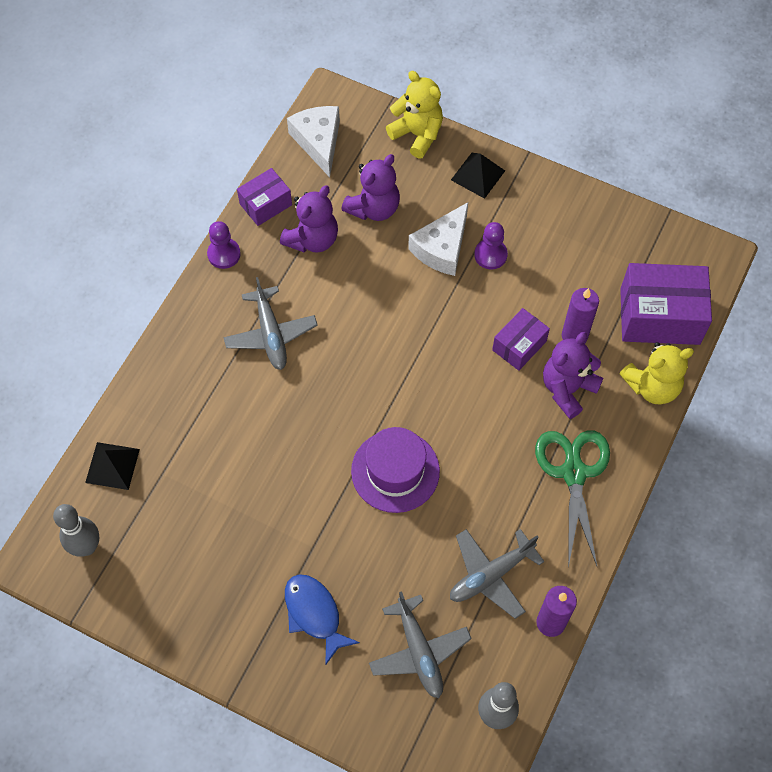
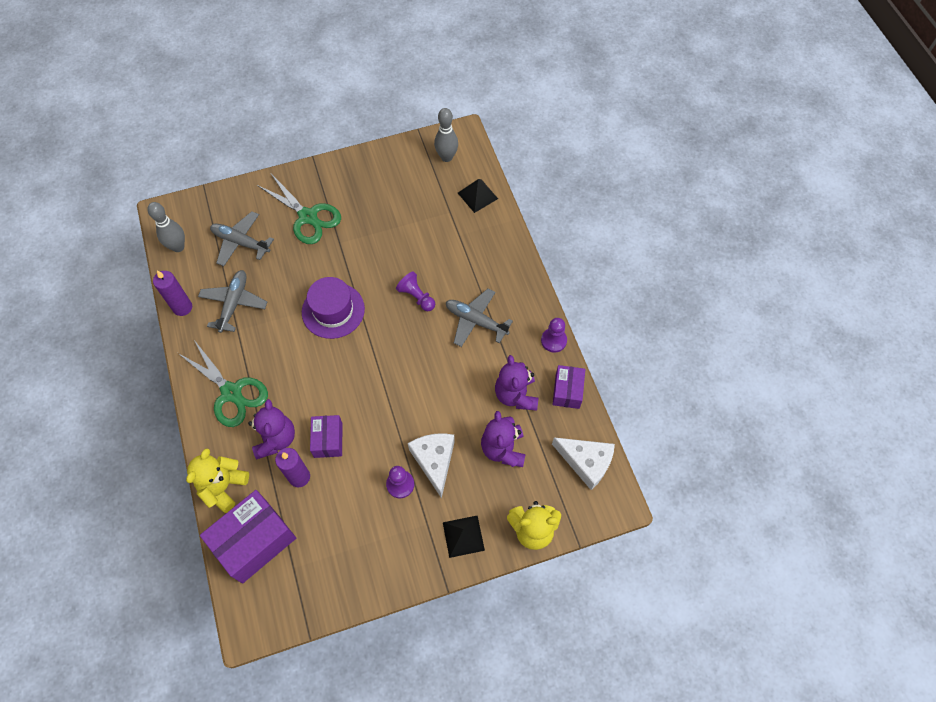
camera: 135 degrees right, 0 degrees up
(299, 409) = (416, 297): none -> purple pawn
(314, 614) = (308, 217): blue fish -> green scissors

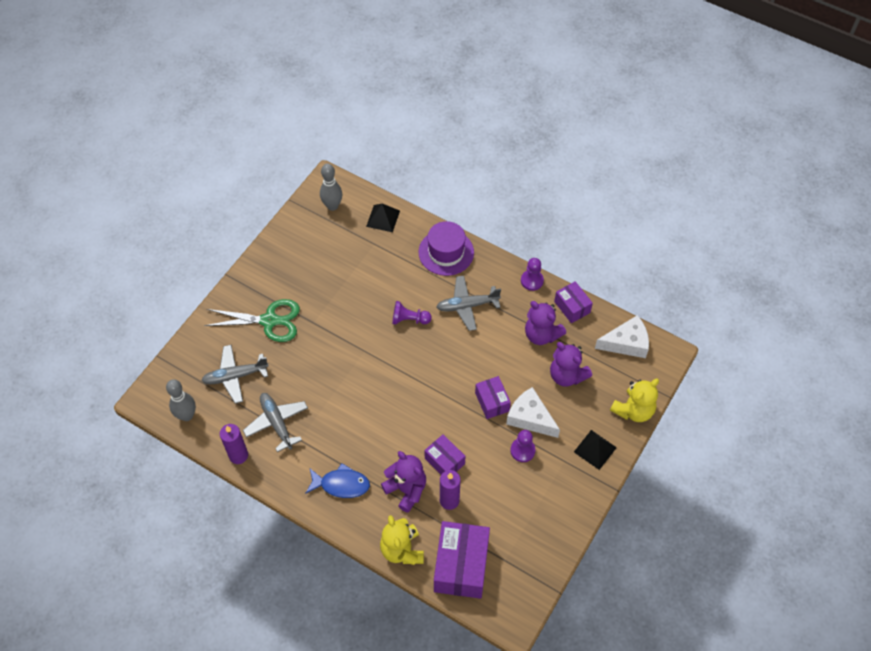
camera: 40 degrees left, 5 degrees down
(231, 393) = (341, 484): green scissors -> blue fish
(333, 310) = (358, 373): purple hat -> purple hat (446, 252)
(416, 421) = (492, 402): none -> purple box

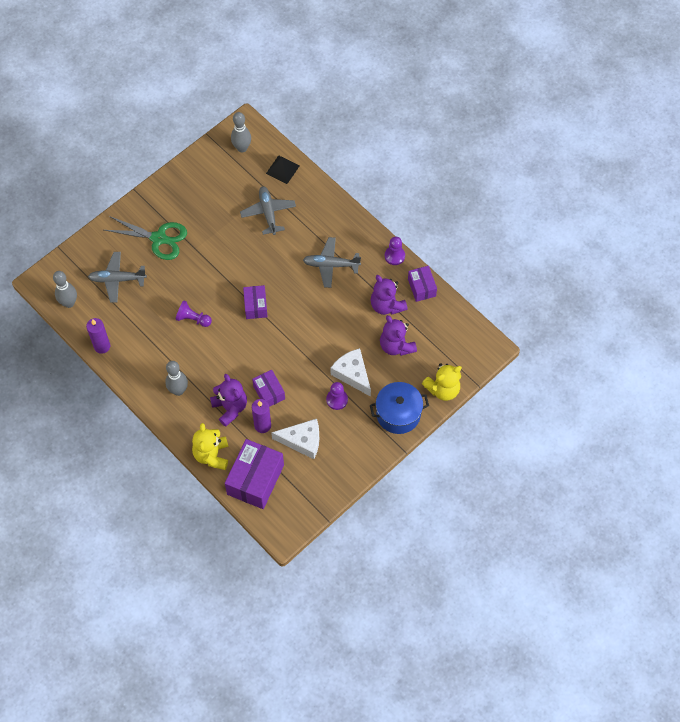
camera: 15 degrees right, 5 degrees up
(277, 423) = (140, 327): grey plane -> grey plane (268, 213)
(341, 484) = (178, 390): blue fish -> grey bowling pin
(409, 319) = (277, 265): purple pawn -> purple pawn (193, 319)
(446, 252) = (328, 213): purple hat -> none
(492, 402) = (325, 353): purple box -> purple box (255, 306)
(595, 449) = (398, 414): black pyramid -> blue pot
(626, 343) = (458, 330): white cheese -> white cheese (302, 441)

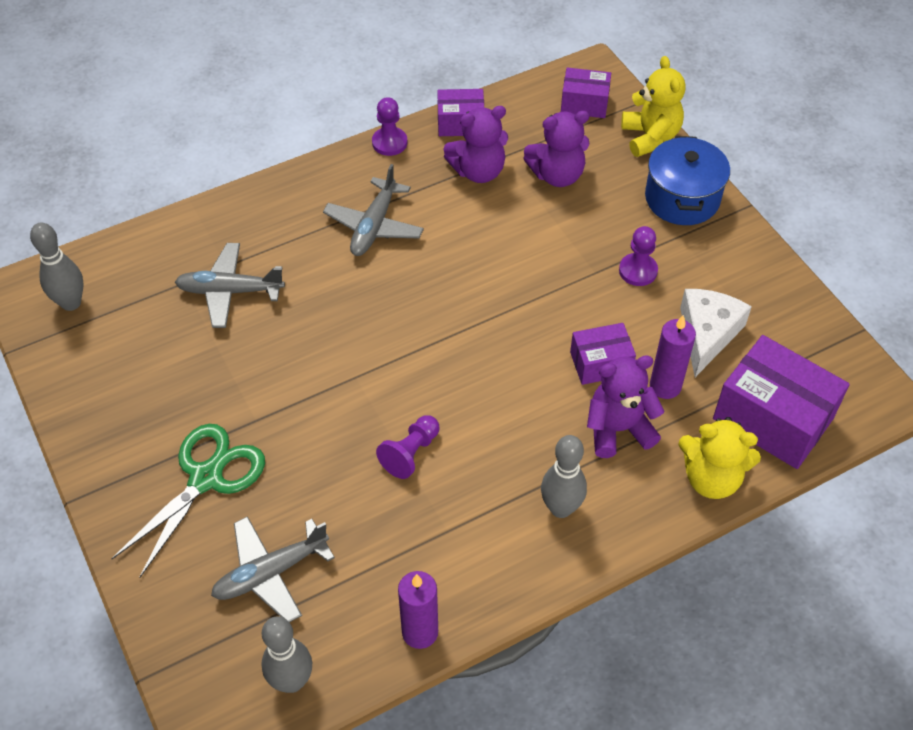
camera: 75 degrees left, 10 degrees down
(117, 279) = (271, 573): grey plane -> grey plane turned 45 degrees clockwise
(255, 306) = (417, 348): purple box -> purple box (584, 104)
(282, 169) = (149, 253): black pyramid -> none
(352, 374) = (594, 240): white cheese -> none

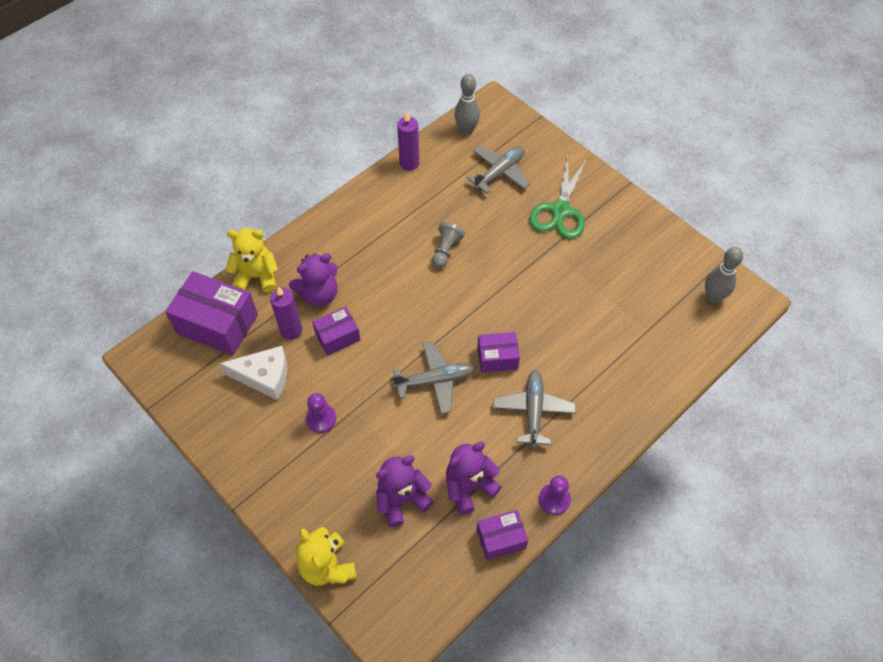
camera: 165 degrees right, 5 degrees up
(230, 291) = (612, 331): grey plane -> grey plane (435, 381)
(410, 453) = (446, 250): purple pawn -> grey pawn
(561, 508) = (347, 239): grey bowling pin -> none
(584, 104) = (394, 594): purple box -> purple box (497, 358)
(682, 198) = (292, 500): blue pot -> none
(707, 334) = (264, 377): white cheese -> white cheese turned 90 degrees counterclockwise

